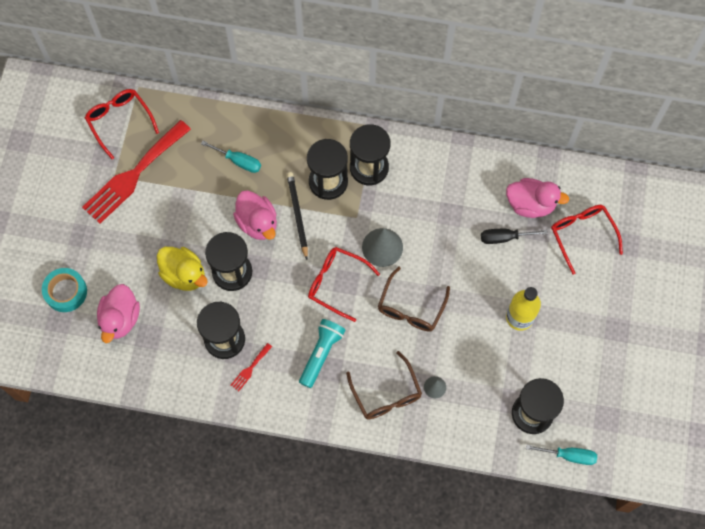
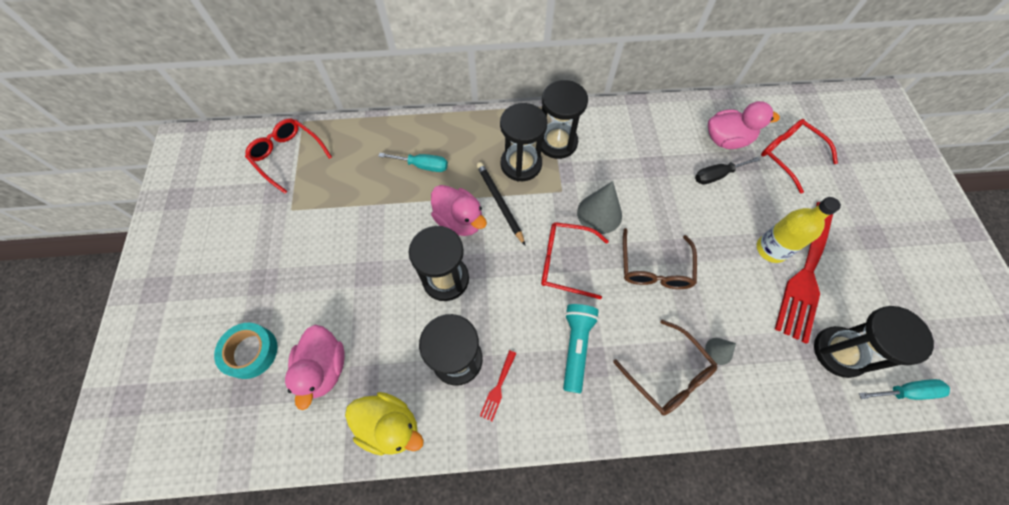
camera: 15 degrees left, 5 degrees down
(134, 175) = (312, 204): red fork -> red fork (806, 274)
(184, 274) = (391, 296): yellow duck -> yellow duck (390, 425)

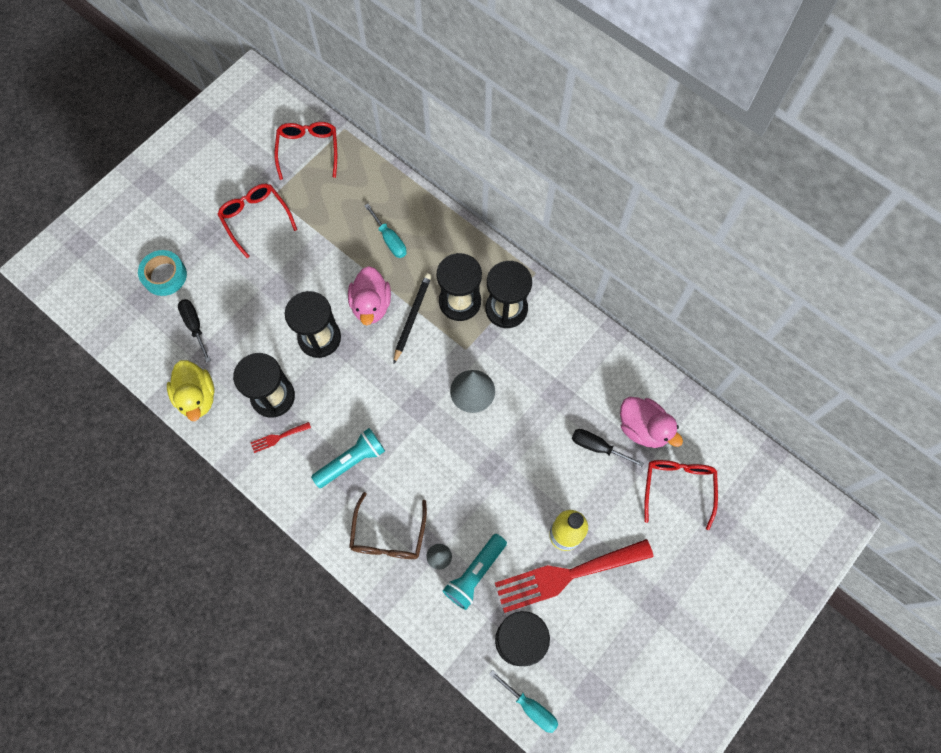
camera: 45 degrees right, 5 degrees up
(324, 368) = (195, 326): pink duck -> black screwdriver
(565, 262) = (408, 401): red glasses -> red glasses (255, 219)
(654, 268) = (464, 464): brown glasses -> none
(755, 336) = (475, 573): none -> turquoise flashlight

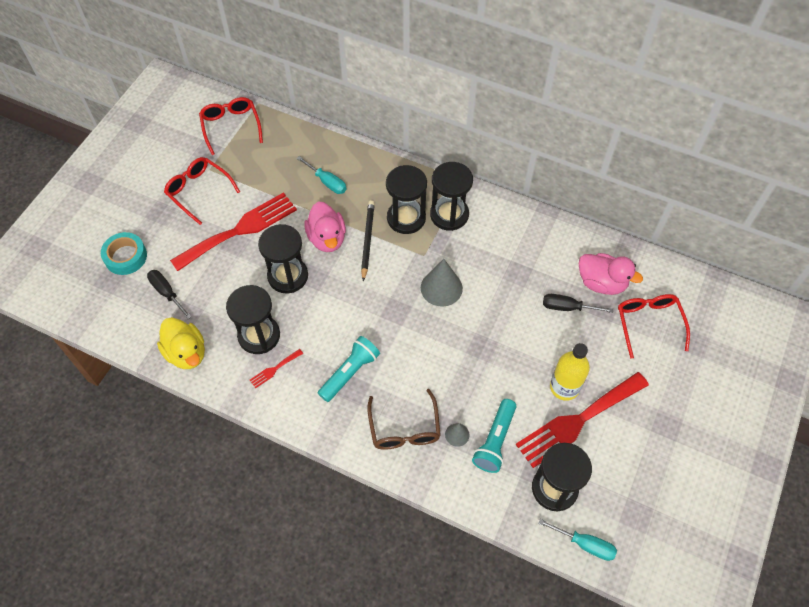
camera: 15 degrees left, 10 degrees down
(285, 273) = (240, 230): none -> red fork

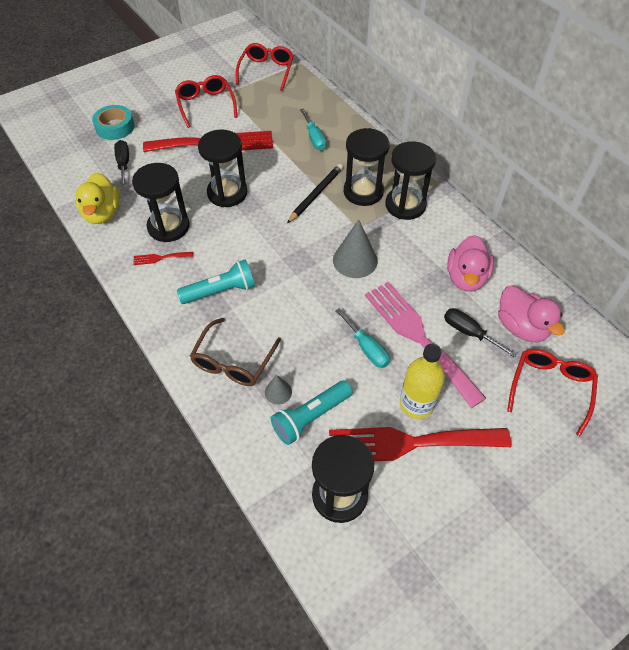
camera: 30 degrees right, 5 degrees down
(327, 238) = (282, 179): pink duck -> pink duck (466, 278)
(532, 331) = (418, 337): none -> pink fork
(585, 544) = (333, 571): turquoise screwdriver -> turquoise screwdriver (366, 348)

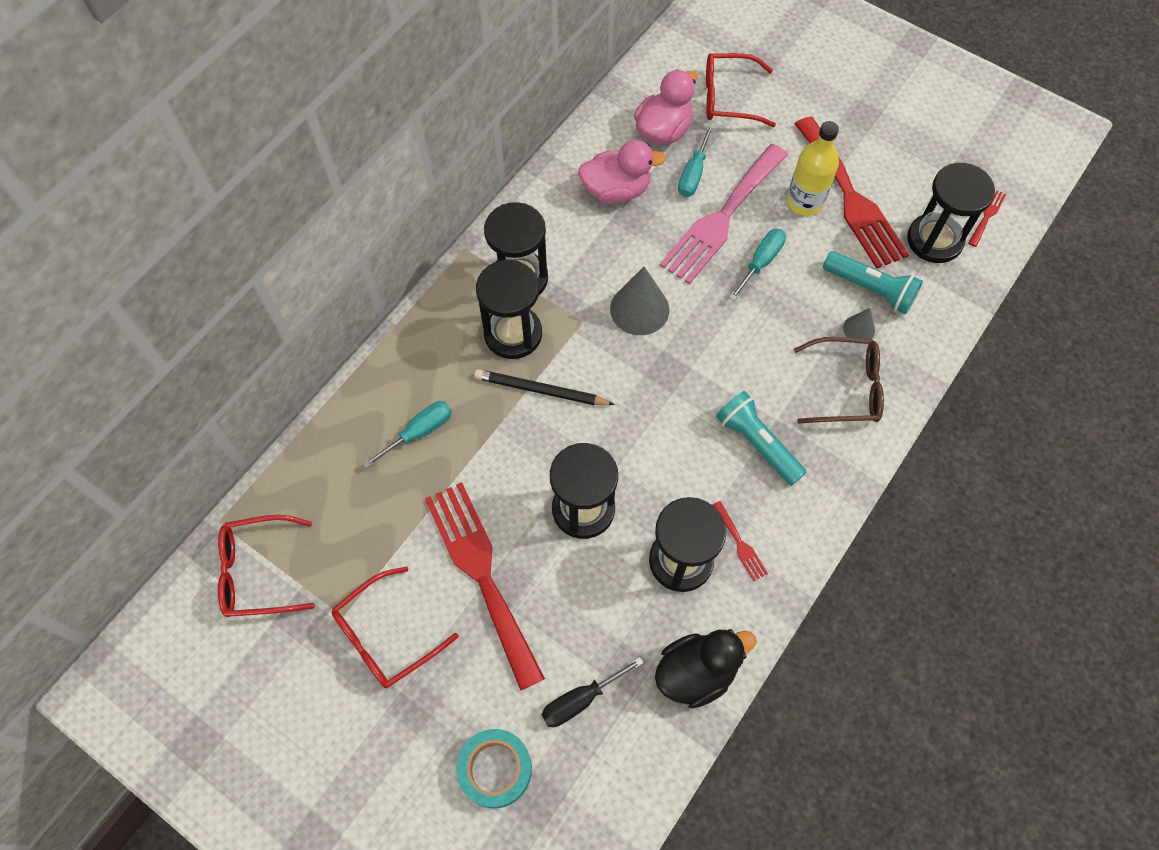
camera: 110 degrees left, 10 degrees up
(102, 213) = (696, 672): yellow duck -> black duck
(350, 561) = (987, 215): none -> red fork
(469, 332) = (693, 174): black screwdriver -> turquoise screwdriver

